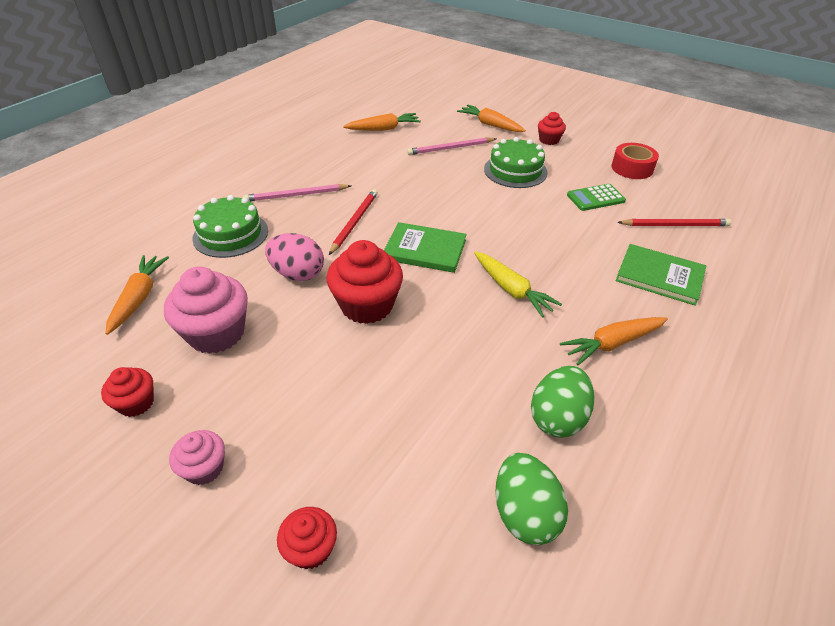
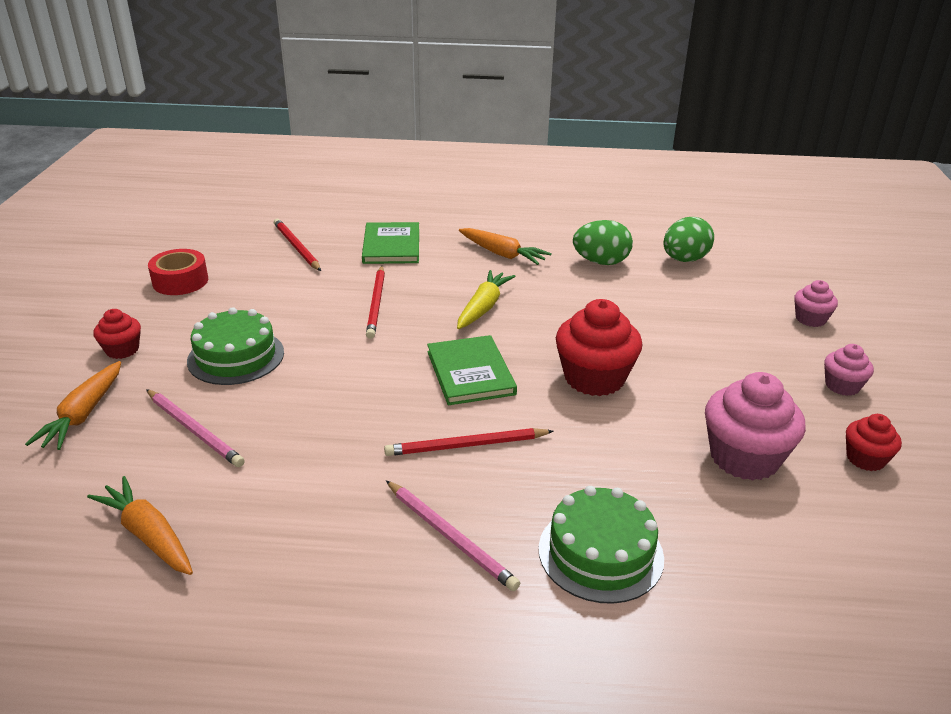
camera: 120 degrees left, 10 degrees down
(139, 298) = (789, 559): orange carrot -> none
(298, 274) = (603, 446): pink egg -> none
(311, 548) = (810, 319): red cupcake -> pink cupcake
(551, 238) = (376, 304): none -> red pencil
(595, 198) = (271, 293): green calculator -> none

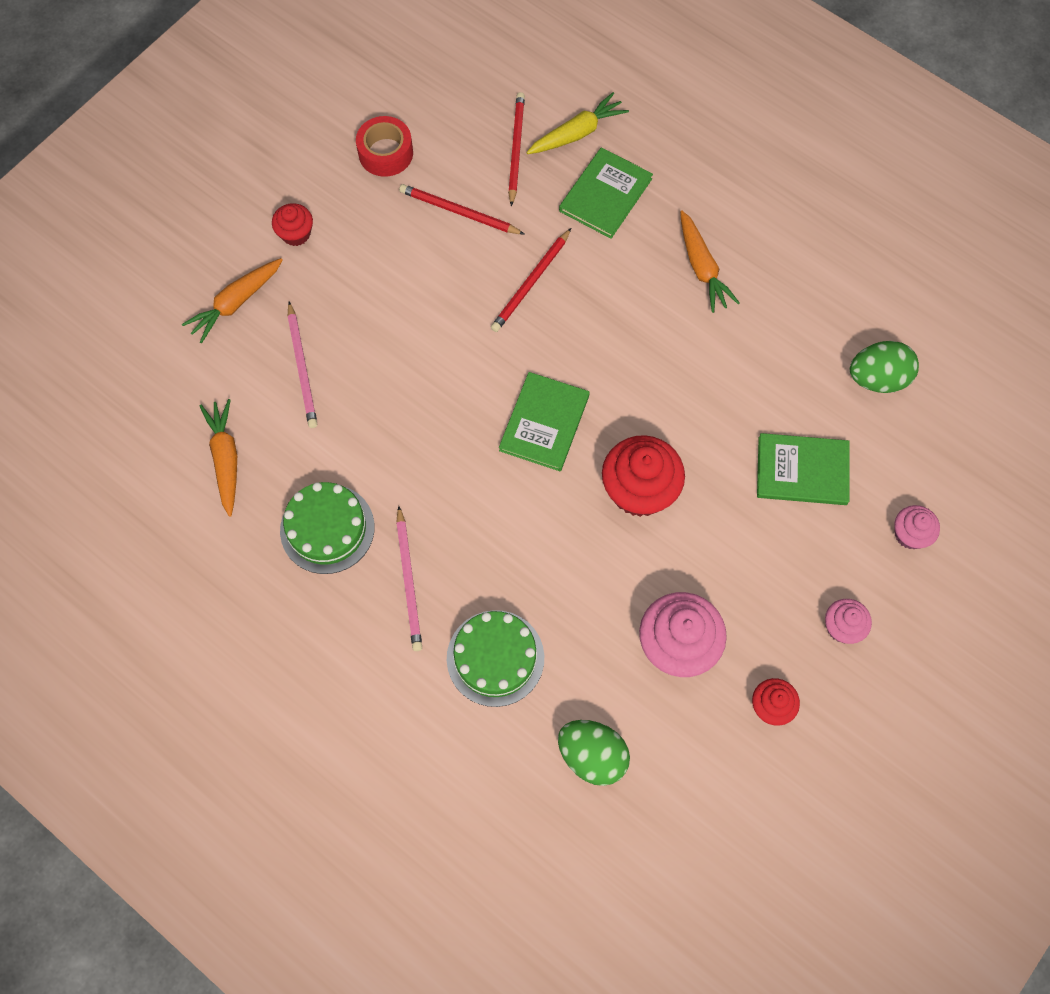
camera: 35 degrees right, 35 degrees up
(236, 356) = (376, 293): green cake -> green cake (327, 528)
(466, 445) = (481, 503): red pencil -> red pencil (459, 212)
(483, 307) = (620, 341): yellow carrot -> yellow carrot (577, 133)
(601, 262) = (788, 335): green egg -> green egg (592, 756)
(697, 318) = (802, 470): none -> green book

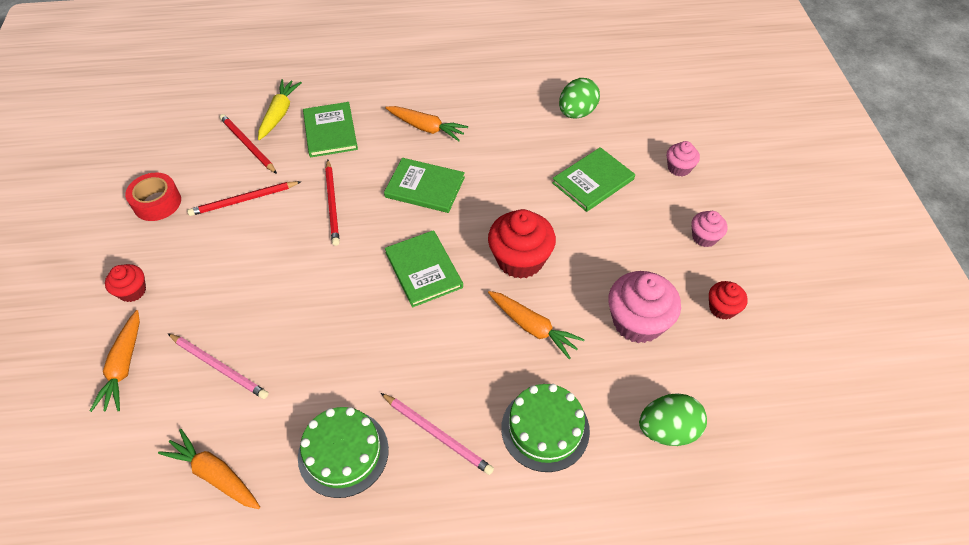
camera: 45 degrees left, 15 degrees down
(580, 563) = (533, 327): none -> orange carrot
(632, 336) = (425, 187): none -> green book

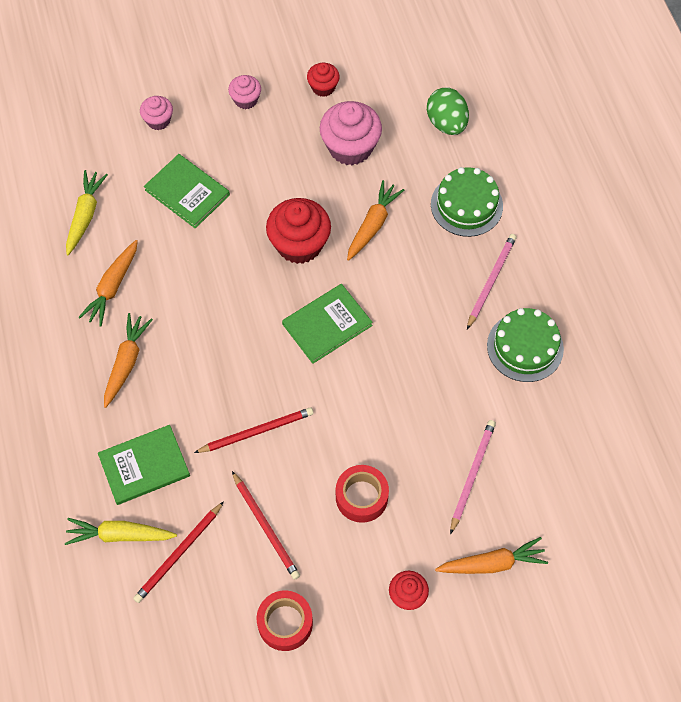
camera: 100 degrees left, 10 degrees up
(215, 474) = (569, 440): orange carrot -> orange carrot (113, 287)
(239, 271) = (361, 497): none -> red tape
(425, 187) = (218, 345): green book -> none
(577, 113) = (85, 215): green egg -> yellow carrot

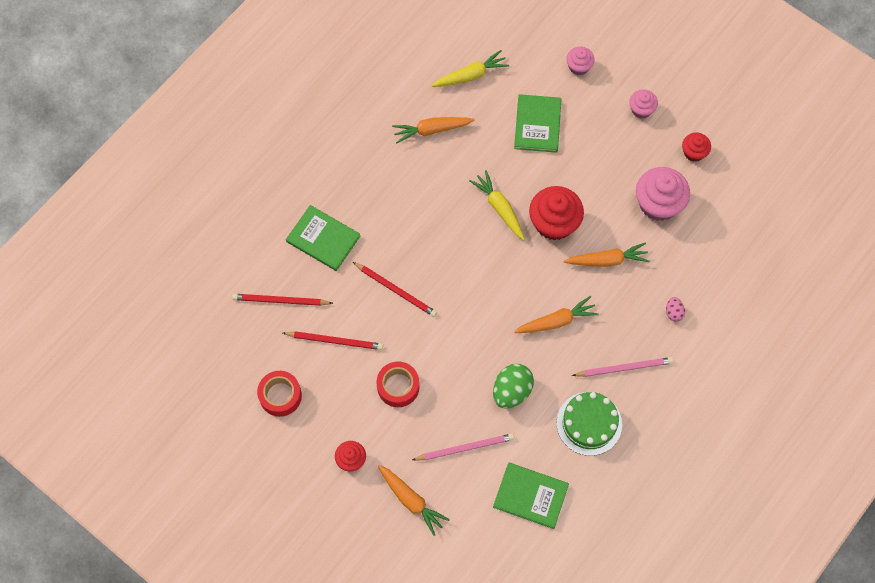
camera: 55 degrees right, 5 degrees up
(120, 535) = (268, 257): yellow carrot -> yellow carrot (499, 208)
(126, 362) = (385, 177): orange carrot -> orange carrot (556, 321)
(266, 527) = (335, 341): red pencil -> red pencil turned 105 degrees counterclockwise
(327, 325) = (506, 282): green book -> green book (530, 496)
(446, 123) = (732, 255): green egg -> green egg (511, 391)
(466, 205) = (673, 312): green cake -> pink egg

